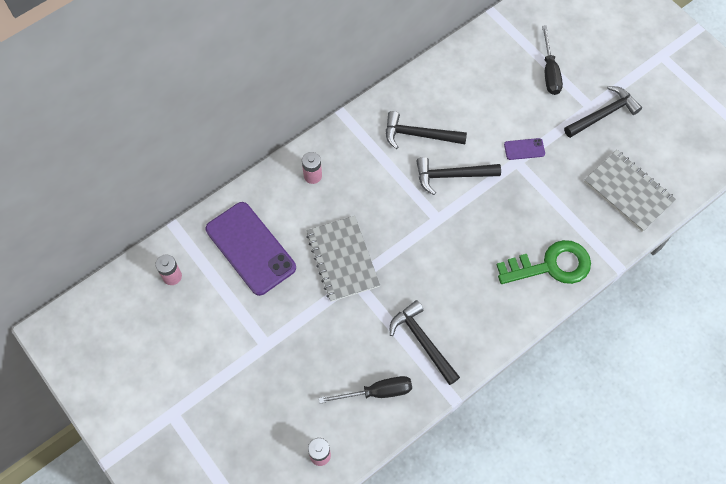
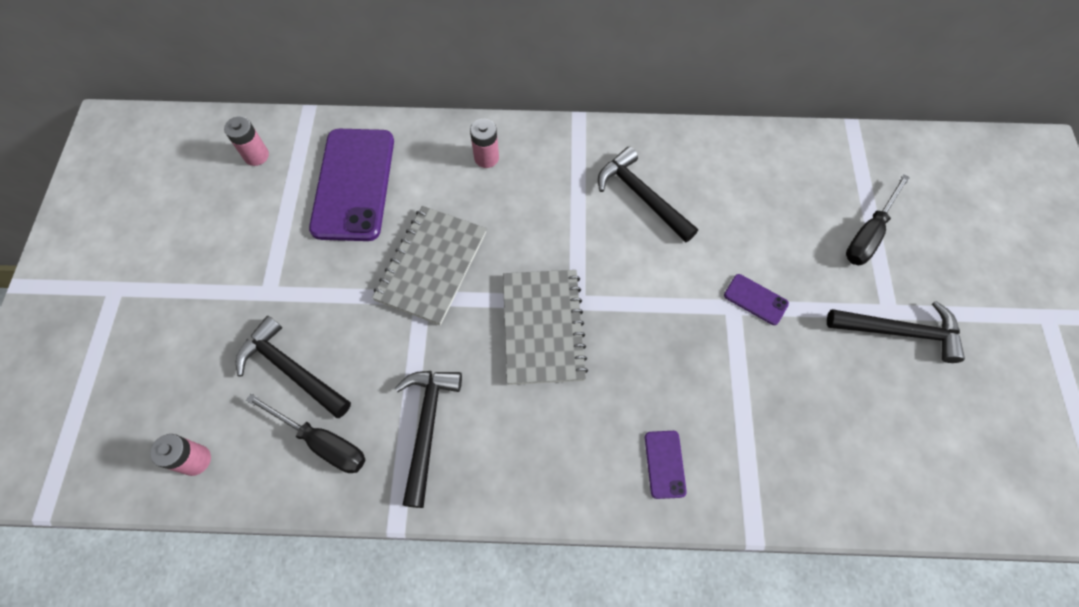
camera: 40 degrees right, 0 degrees up
(452, 176) = (639, 267): black hammer -> black hammer (291, 370)
(551, 265) = (665, 464): green key -> purple phone
(628, 191) = (853, 452): grey notebook -> grey notebook (543, 327)

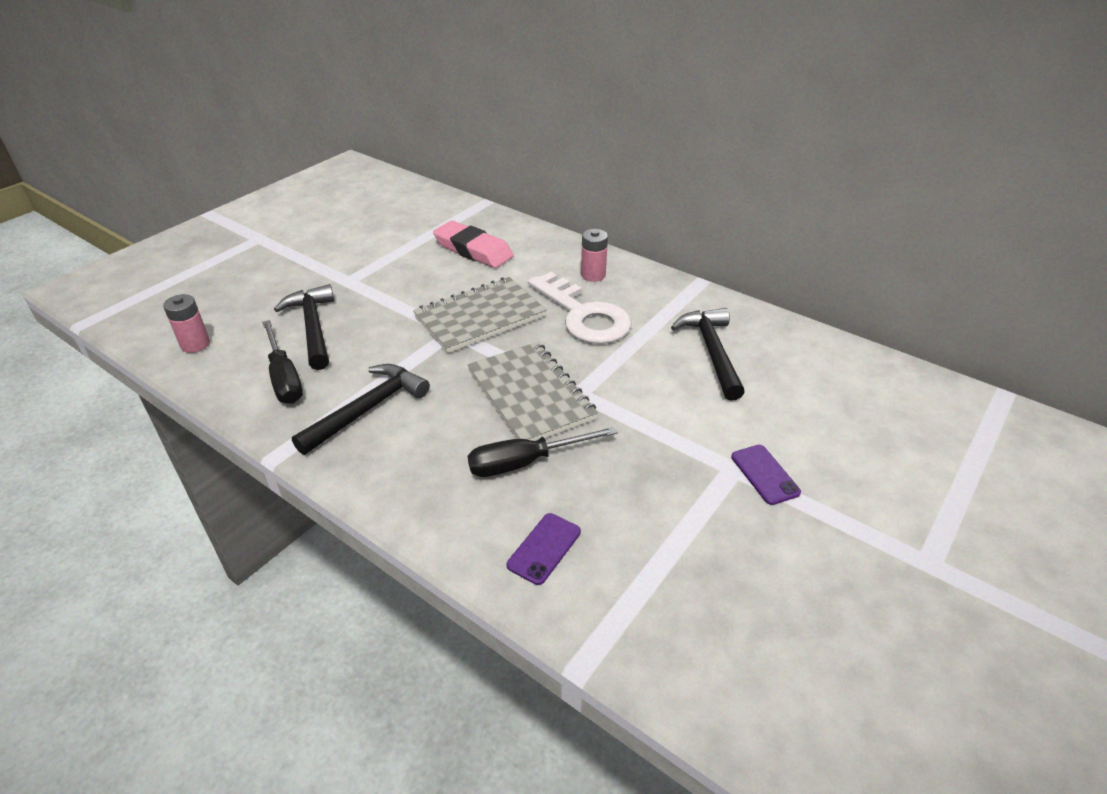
camera: 35 degrees right, 25 degrees down
(256, 156) = (423, 211): pink battery -> none
(354, 184) = (473, 250): purple phone -> pink eraser
(516, 212) = (584, 315): none -> white key
(543, 327) = (530, 395): grey notebook -> grey notebook turned 60 degrees counterclockwise
(868, 234) = (953, 486): black screwdriver -> black screwdriver (525, 462)
(899, 331) = (927, 586): black hammer -> none

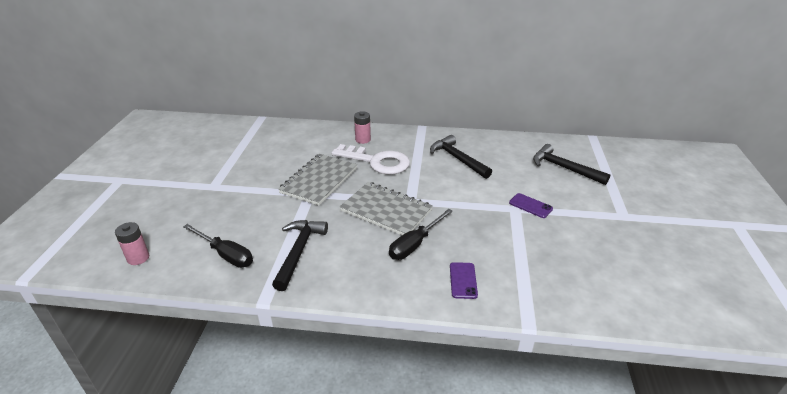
camera: 30 degrees left, 5 degrees down
(313, 328) = (216, 220): black hammer -> black hammer (564, 168)
(473, 250) = (279, 146): pink eraser -> none

